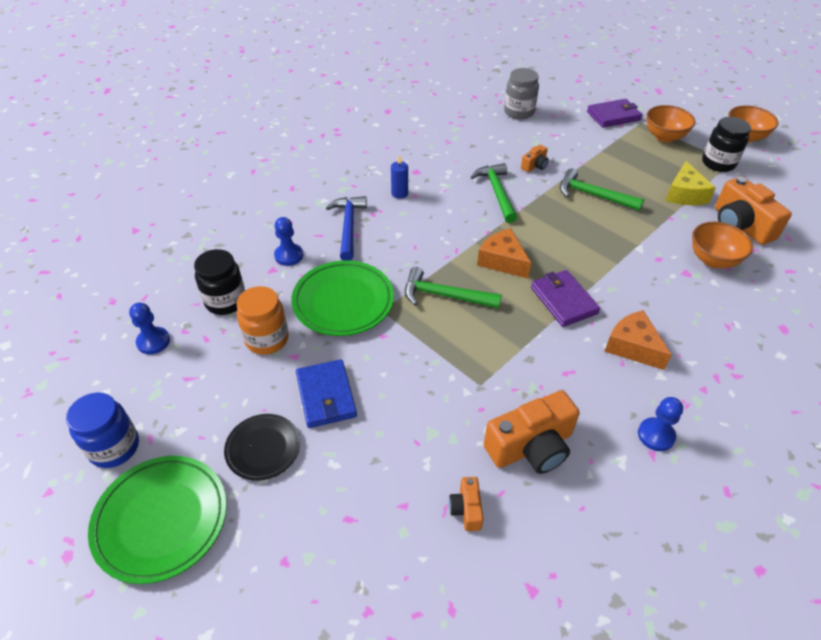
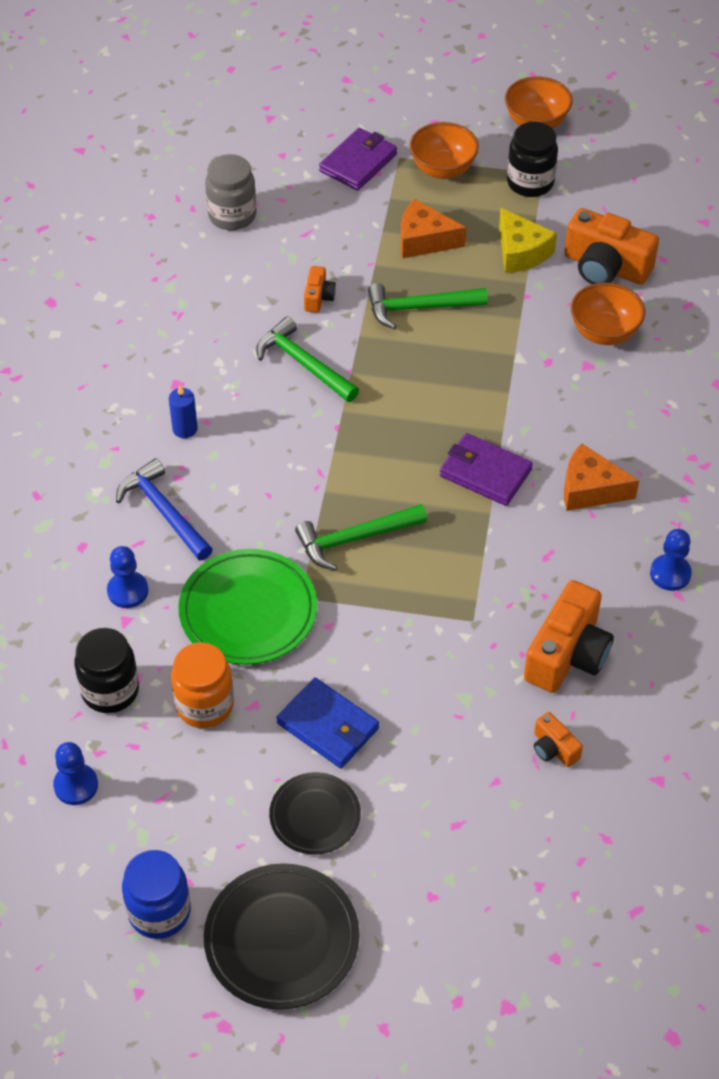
camera: 35 degrees left, 5 degrees up
(161, 520) = (281, 940): green plate -> black plate
(502, 261) = (383, 458): orange cheese -> orange cheese (424, 240)

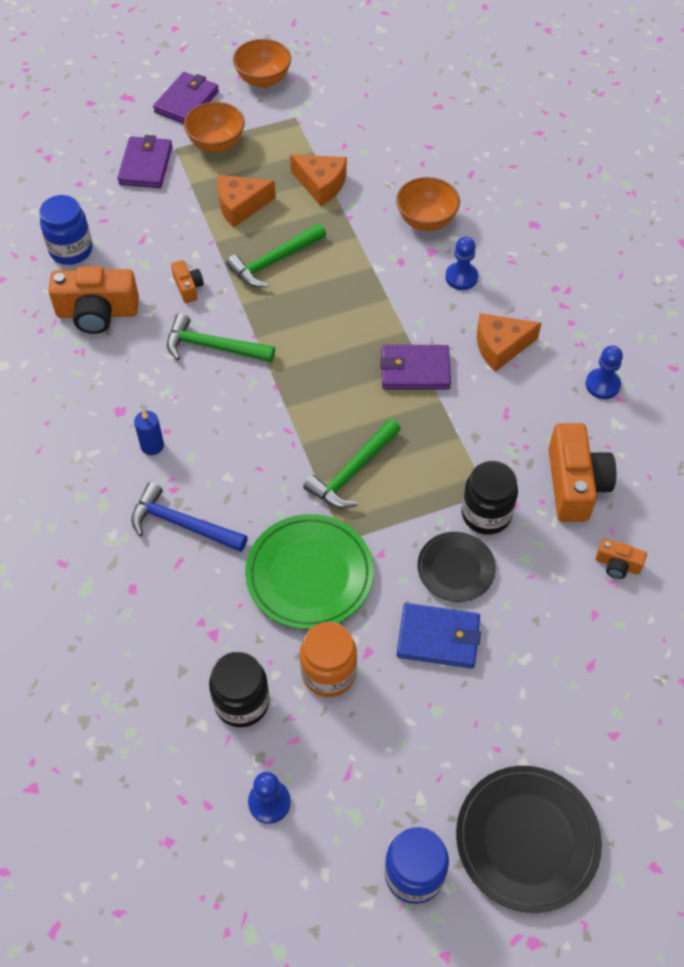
camera: 30 degrees left, 5 degrees up
(128, 591) = (198, 608): blue pawn -> blue pawn (461, 277)
(232, 215) = (71, 250): grey jar -> blue jar
(315, 816) = (480, 719): black plate -> black plate (456, 569)
(442, 115) = (187, 102): none -> purple wallet
(521, 252) = (321, 184): yellow cheese -> orange cheese
(530, 183) = (291, 128): black jar -> black jar (486, 514)
(605, 267) = (392, 170): orange camera -> orange camera (97, 313)

